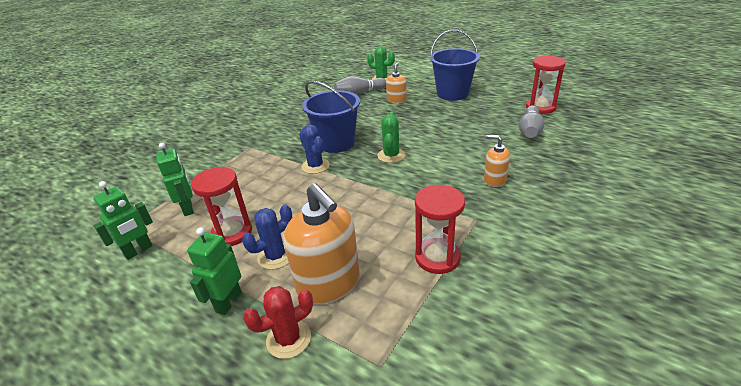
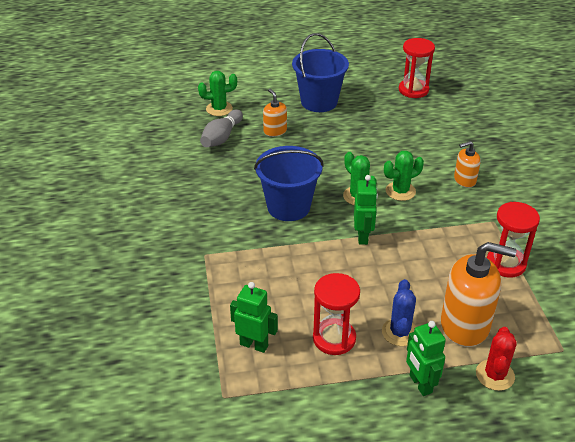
camera: 45 degrees left, 5 degrees up
(138, 251) = (277, 404): green robot -> green robot (363, 236)
(315, 166) = (306, 240): blue cactus -> none
(427, 165) = (400, 191): none -> green cactus
(530, 130) = (433, 119): grey bowling pin -> none

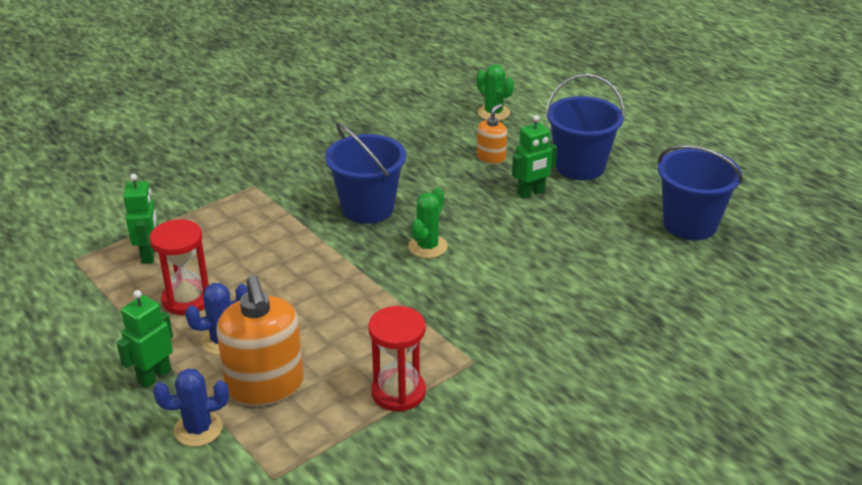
camera: 60 degrees right, 5 degrees down
(221, 137) = (445, 131): grey bowling pin -> none
(363, 236) = (359, 271): green robot -> green robot (531, 193)
(400, 191) = (465, 273): green cactus -> none
(413, 90) = (690, 224): red hourglass -> blue bucket
(464, 180) = (536, 317): orange soap dispenser -> none
(495, 375) = (198, 429): red cactus -> blue cactus

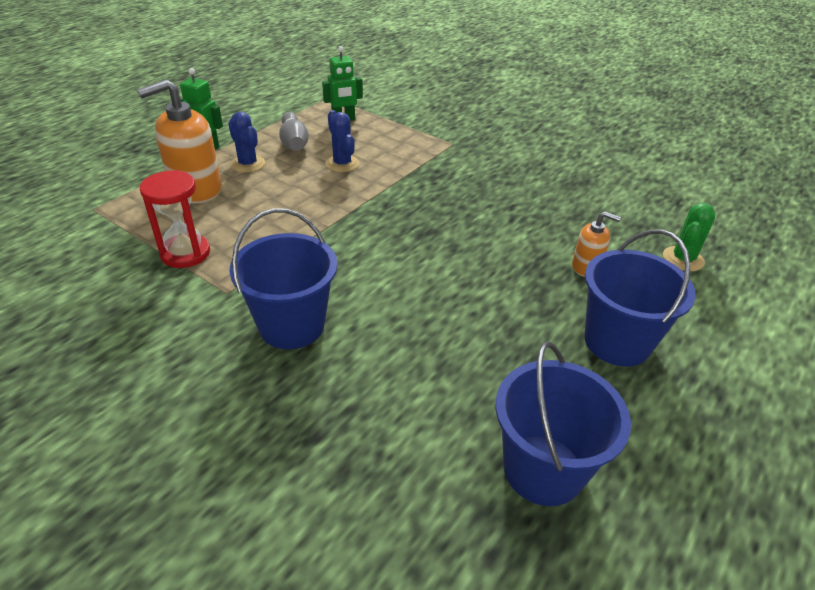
camera: 75 degrees right, 5 degrees up
(187, 299) = (294, 142): red hourglass -> grey bowling pin
(198, 429) = (150, 171): blue cactus -> blue cactus (342, 164)
(367, 208) = (447, 202): blue bucket -> blue bucket (292, 325)
(427, 247) = (400, 243): green cactus -> none
(531, 193) = (533, 304): green robot -> none

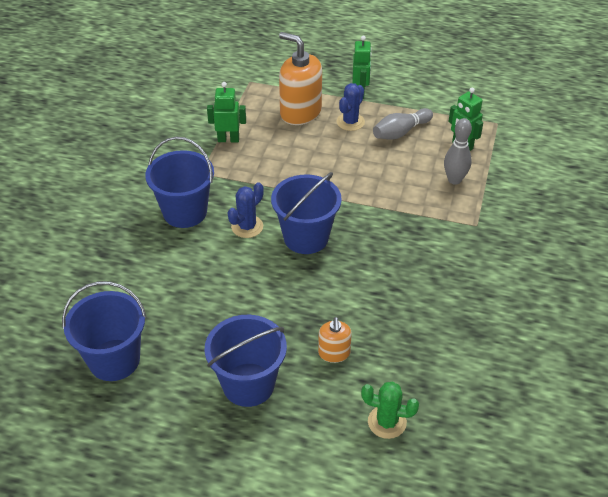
camera: 70 degrees right, 5 degrees up
(185, 253) = (228, 139): red hourglass -> green robot
(342, 164) = (388, 169): blue cactus -> blue cactus (247, 227)
(386, 136) = (454, 180): none -> grey bowling pin
(406, 240) = (306, 237): none -> blue bucket

